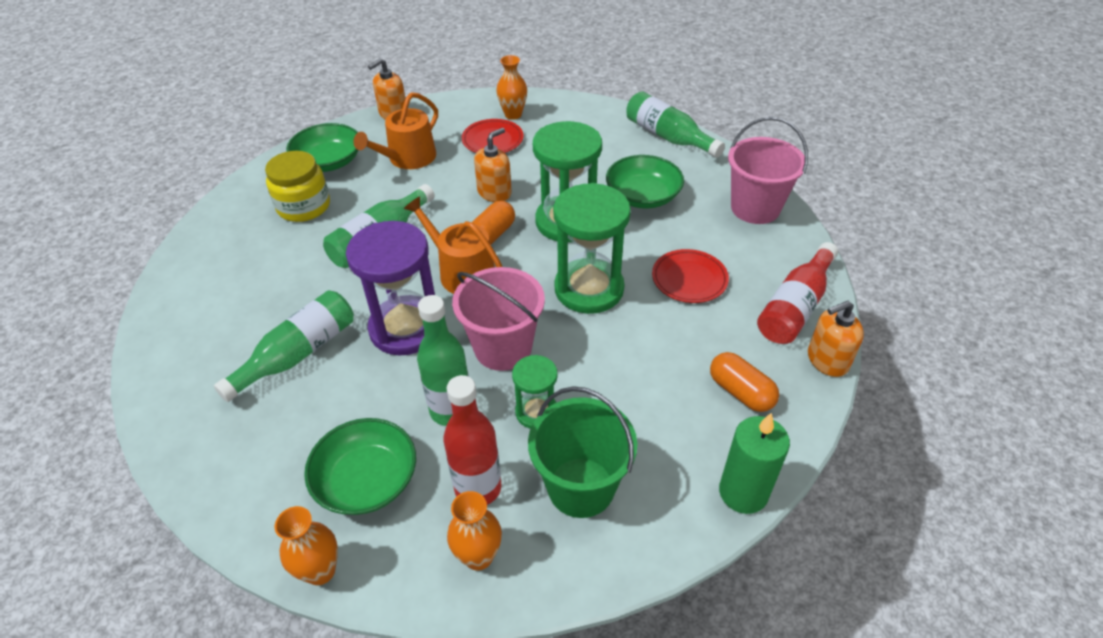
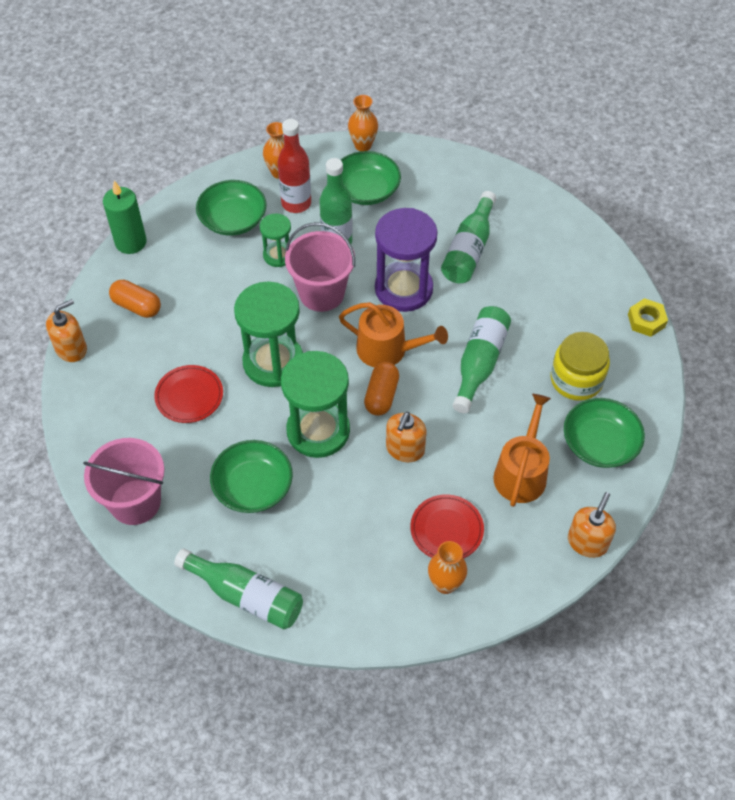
camera: 160 degrees right, 10 degrees up
(191, 236) = (646, 321): none -> yellow nut
(581, 487) = (233, 220): green bucket -> green bowl
(795, 307) = (96, 391): red bottle -> none

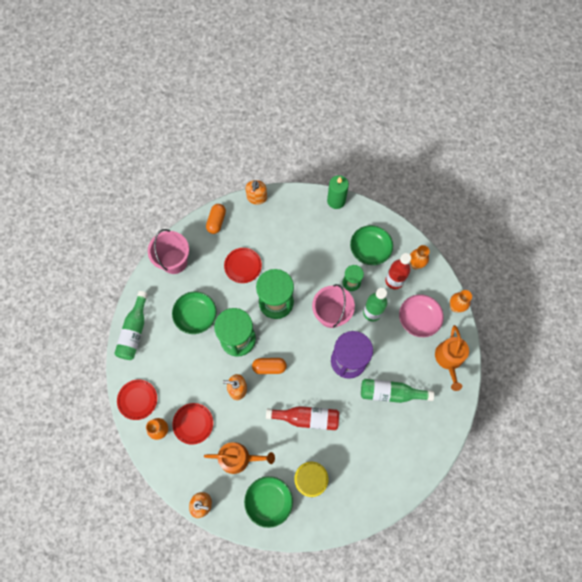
camera: 75 degrees right, 15 degrees up
(71, 349) = (257, 197): orange soap dispenser -> orange soap dispenser turned 60 degrees clockwise
(137, 306) = (293, 219): orange capsule -> orange capsule (216, 221)
(366, 190) = (418, 319): green bowl -> pink bowl
(379, 613) = (137, 400): none -> red plate
(388, 350) = (302, 363): orange watering can -> orange watering can (449, 359)
(479, 363) = (307, 418): green bottle -> red bottle
(646, 321) = (368, 517): yellow nut -> none

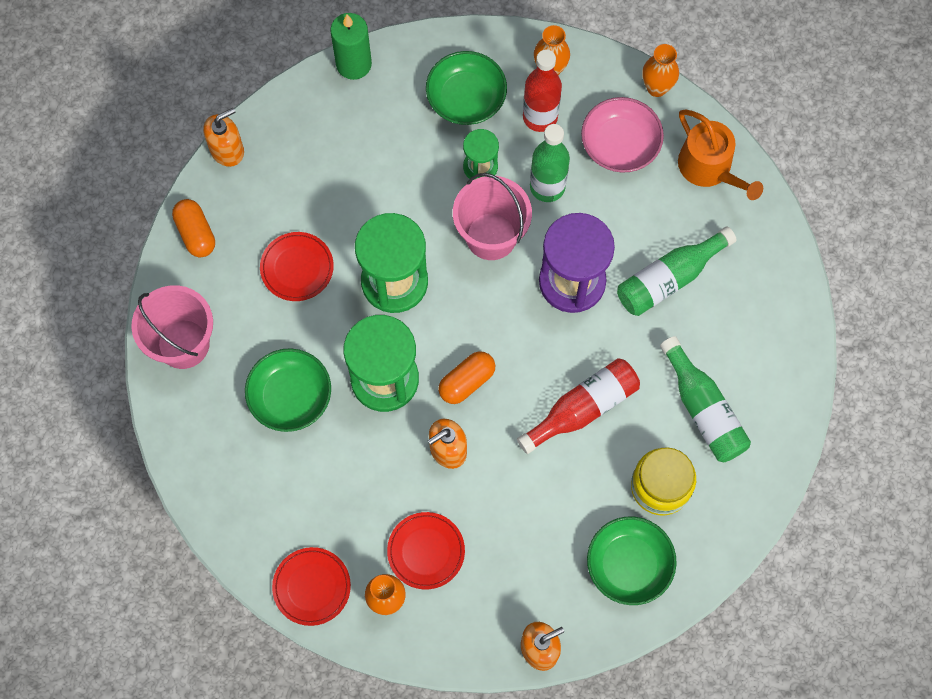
camera: 40 degrees left, 0 degrees up
(134, 331) = (215, 494): green bottle -> green bottle (703, 409)
(238, 458) = (534, 543): orange watering can -> none
(257, 197) = (227, 150): orange soap dispenser -> orange soap dispenser turned 90 degrees counterclockwise

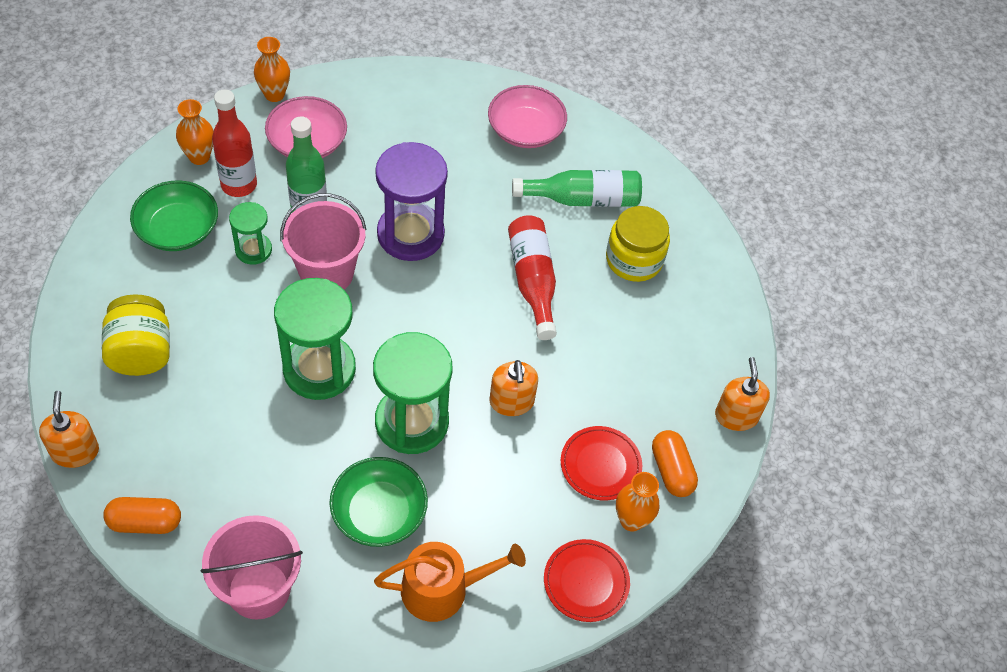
camera: 70 degrees left, 15 degrees down
(297, 268) = (248, 445): red plate -> none
(336, 142) = (141, 352): none -> yellow jar
(354, 64) = (71, 300): green candle -> none
(467, 382) = (455, 356): orange capsule -> orange capsule (671, 470)
(629, 565) = (691, 314): green bowl -> none
(669, 278) = (452, 167): green bottle -> none
(709, 168) = (373, 95): orange watering can -> orange watering can (443, 589)
(754, 320) = (525, 130): none -> pink bowl

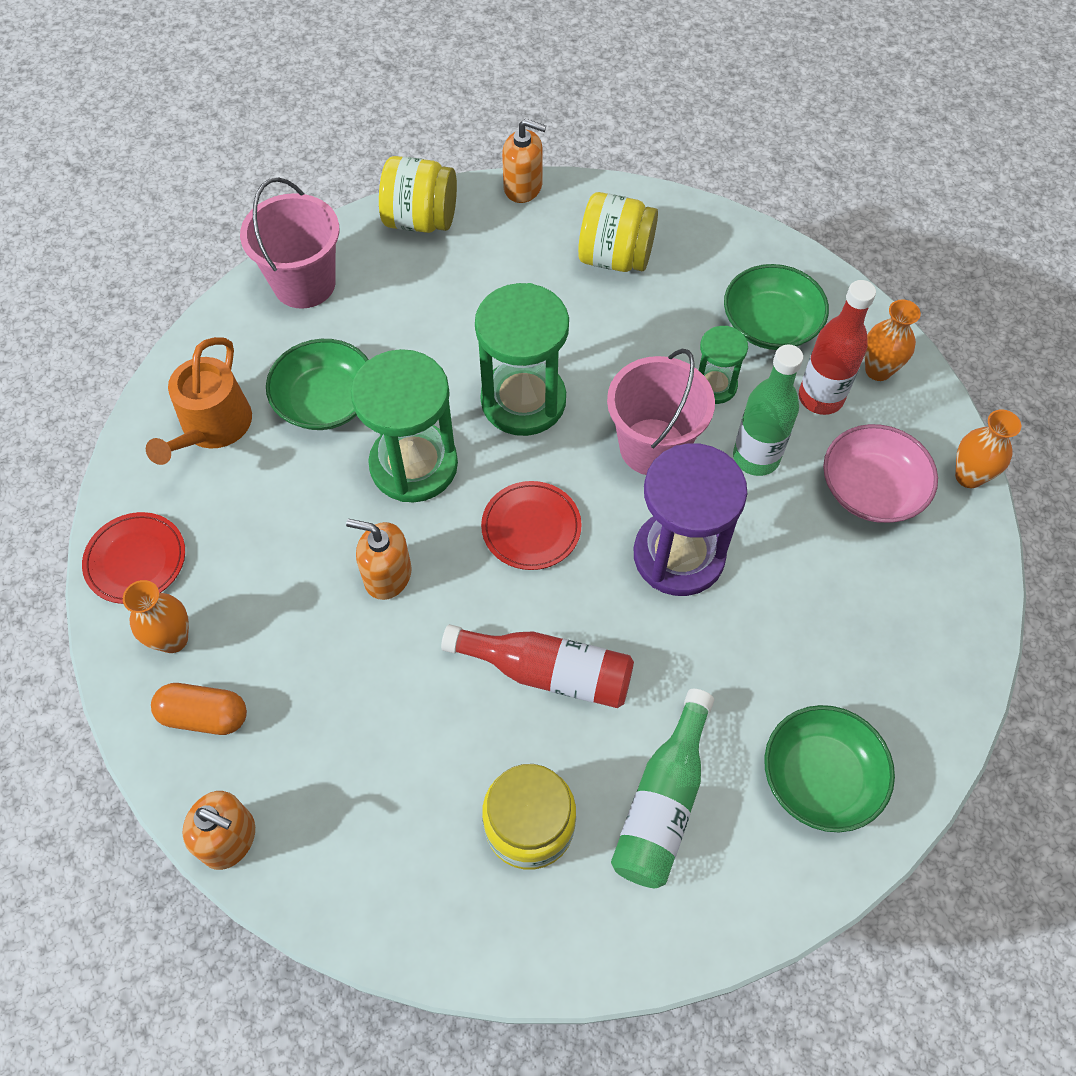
camera: 120 degrees right, 5 degrees up
(145, 522) = (420, 220): orange capsule -> yellow jar
(525, 130) = (820, 777): pink bowl -> green bowl
(600, 465) = (256, 637): red plate -> red plate (531, 528)

